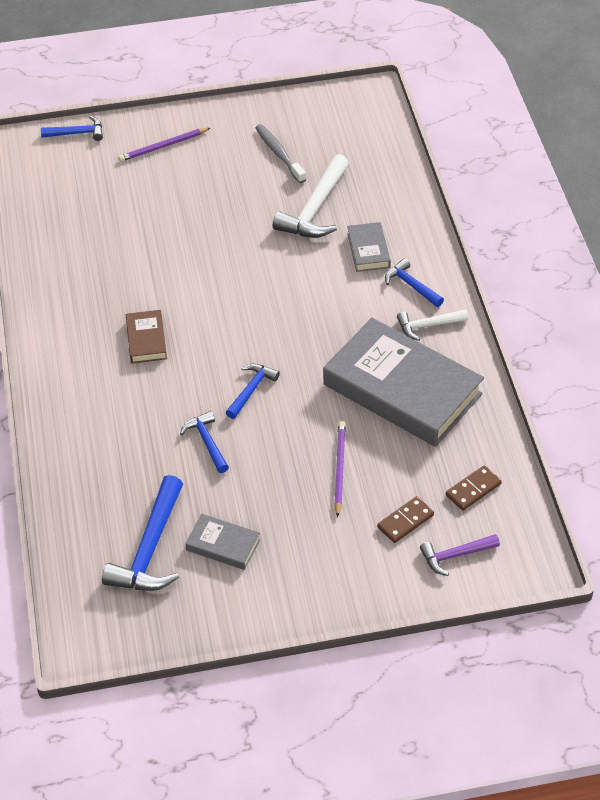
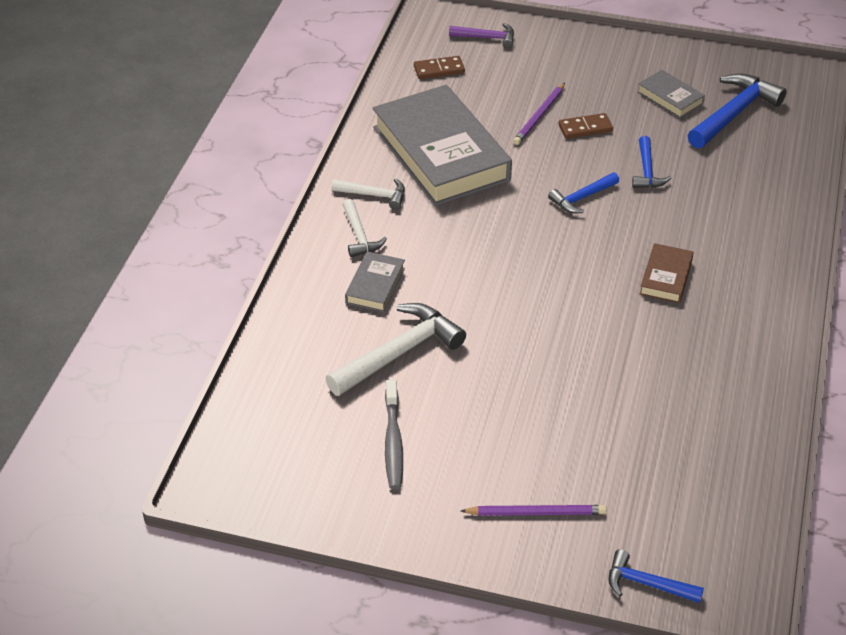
camera: 155 degrees left, 5 degrees down
(405, 521) = (509, 68): brown domino -> brown domino (585, 128)
(411, 285) = (359, 236): blue hammer -> white hammer

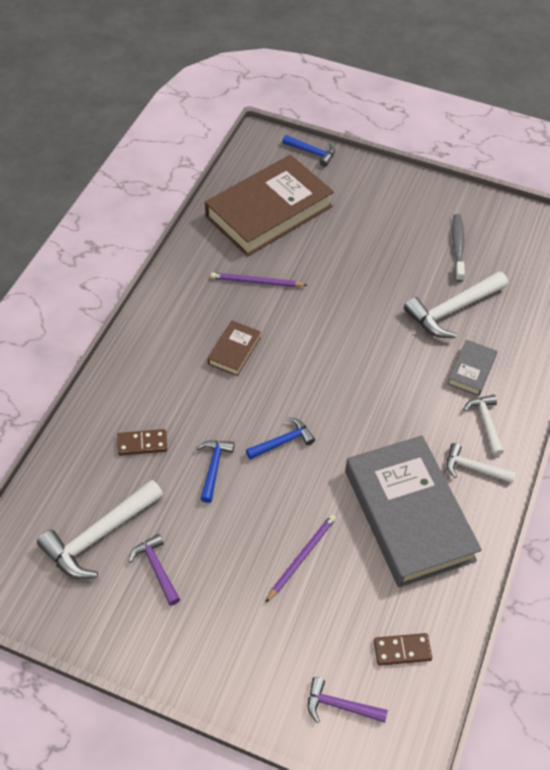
camera: 175 degrees left, 10 degrees up
(536, 513) = (369, 195): purple pencil -> purple pencil (256, 282)
(585, 128) = (258, 533): brown domino -> brown domino (142, 443)
(670, 98) = (156, 568): grey book -> purple hammer
(684, 466) = (269, 211): none -> brown book
(734, 113) = (99, 535): blue hammer -> white hammer

